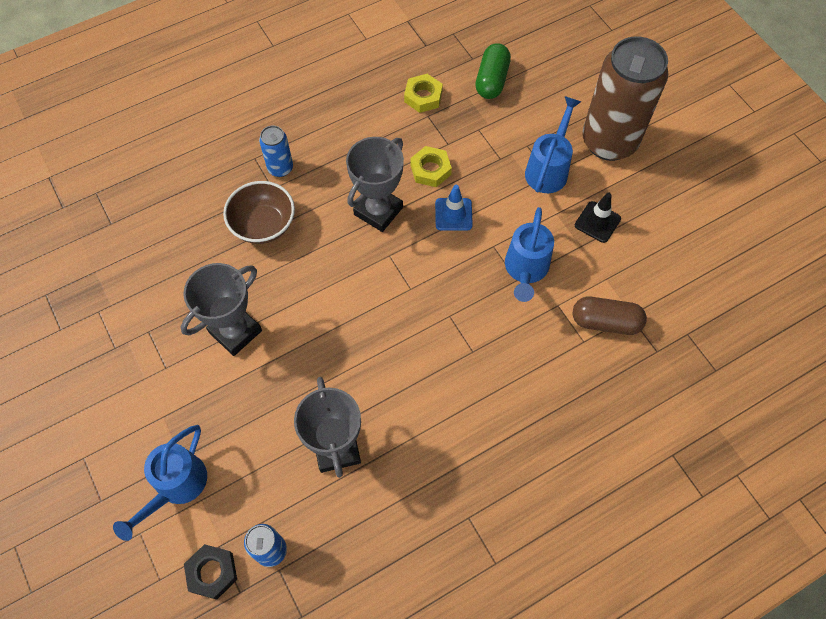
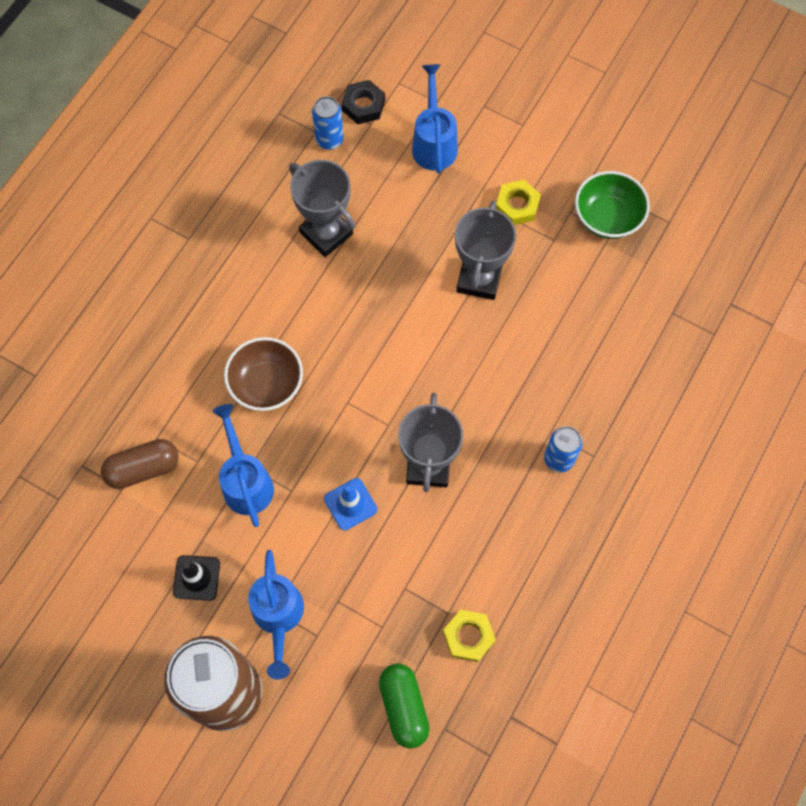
camera: 150 degrees right, 5 degrees up
(89, 325) = (607, 218): none -> green bowl
(263, 225) = (529, 389): brown bowl -> brown bowl (266, 384)
(430, 170) = (404, 544): yellow nut -> yellow nut (517, 205)

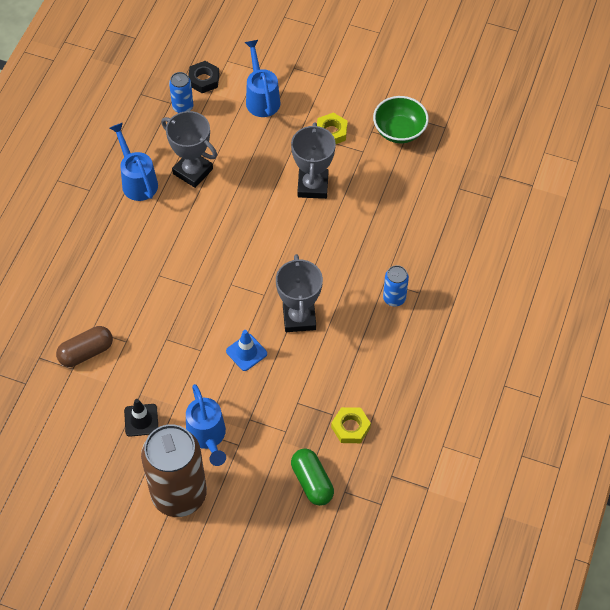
camera: 10 degrees left, 10 degrees down
(246, 482) = (165, 349): blue watering can -> blue watering can (137, 181)
(266, 384) = (168, 281): brown bowl -> none

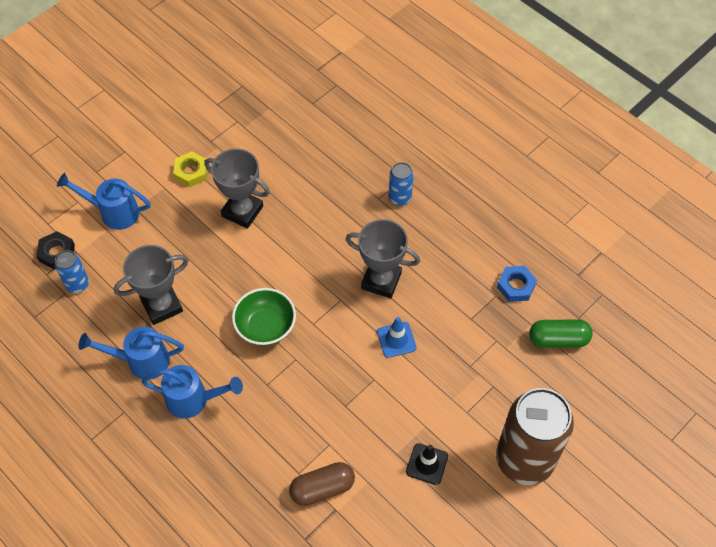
camera: 65 degrees left, 0 degrees up
(86, 352) = (322, 488): brown capsule -> brown capsule turned 75 degrees clockwise
(207, 436) = (472, 410): blue watering can -> blue watering can (193, 399)
(350, 427) = (516, 286): yellow nut -> blue nut
(399, 131) = (224, 120): green bowl -> green bowl (265, 327)

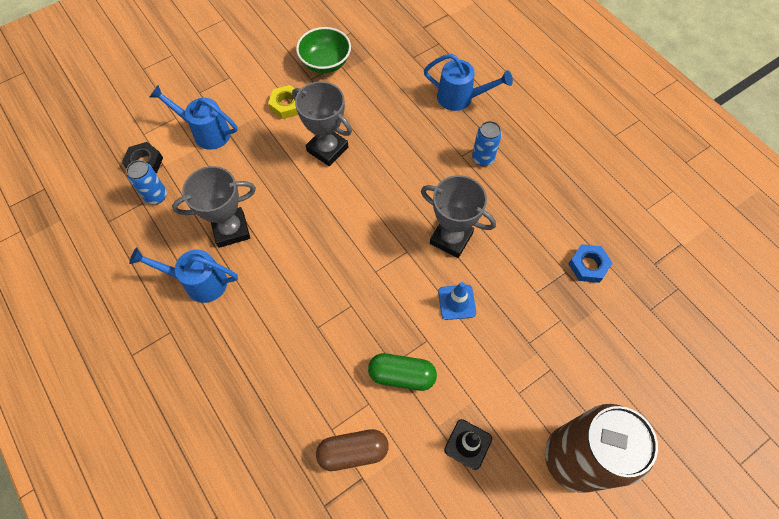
camera: 10 degrees right, 5 degrees up
(193, 399) = (240, 331): blue watering can -> blue watering can (460, 98)
(265, 327) = (327, 267): green bowl -> green bowl (325, 63)
(558, 339) = (626, 330): green capsule -> green capsule (402, 375)

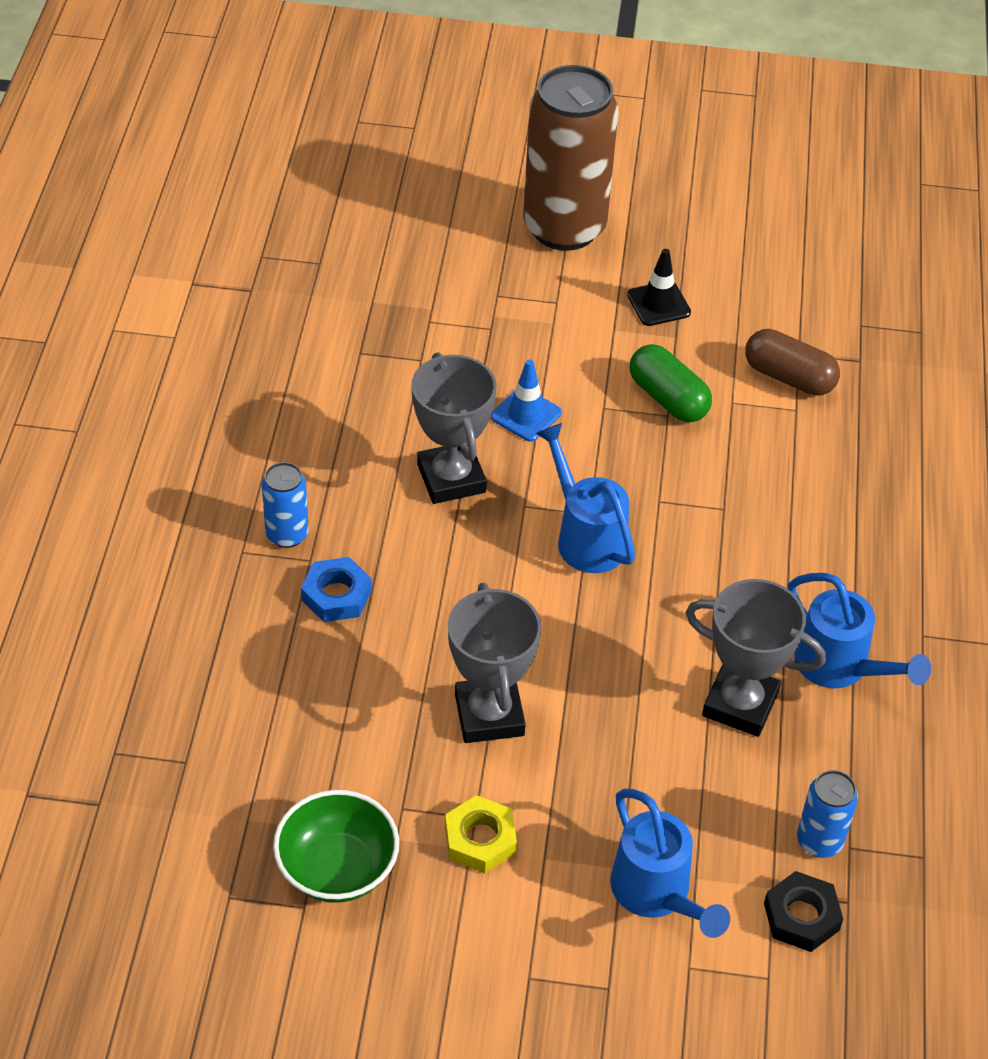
camera: 140 degrees left, 15 degrees down
(460, 98) = (204, 637): blue watering can -> blue watering can (586, 537)
(588, 265) = (327, 339): blue nut -> blue nut (336, 595)

